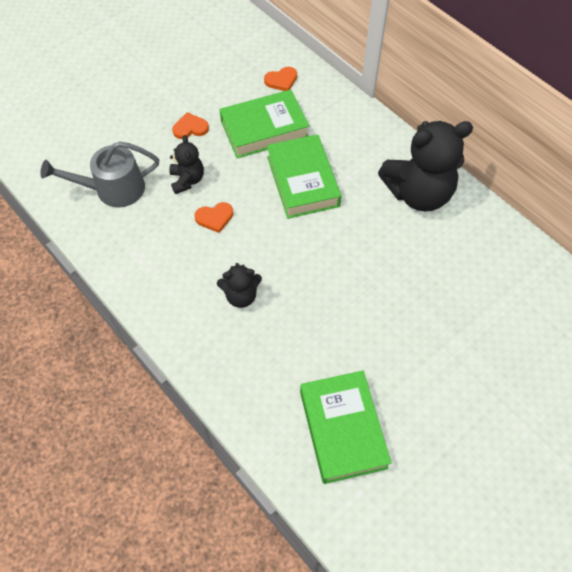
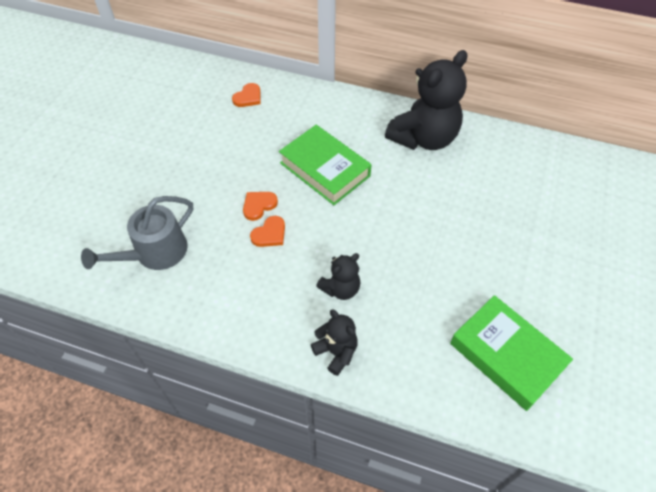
camera: 30 degrees left, 5 degrees down
(187, 180) = (222, 213): black teddy bear -> black teddy bear (336, 352)
(190, 128) = (193, 168): orange heart -> orange heart (259, 205)
(264, 129) = (261, 142): green book -> none

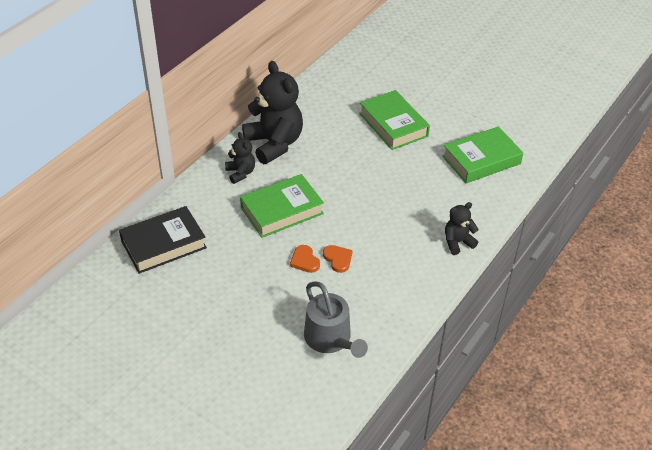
camera: 75 degrees left, 10 degrees down
(248, 97) = (163, 244): orange heart -> black book
(340, 288) = (405, 228): black teddy bear -> black teddy bear (240, 173)
(519, 239) = (393, 125): none -> green book

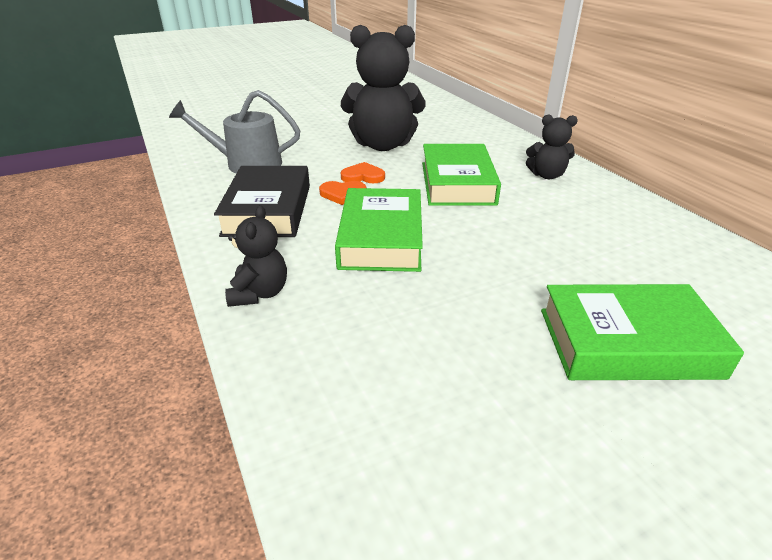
camera: 120 degrees right, 10 degrees down
(163, 244) = (456, 125): black book -> black book (268, 210)
(274, 144) = (603, 208): black teddy bear -> black teddy bear (383, 145)
(481, 160) = (438, 437): green book -> green book (381, 238)

